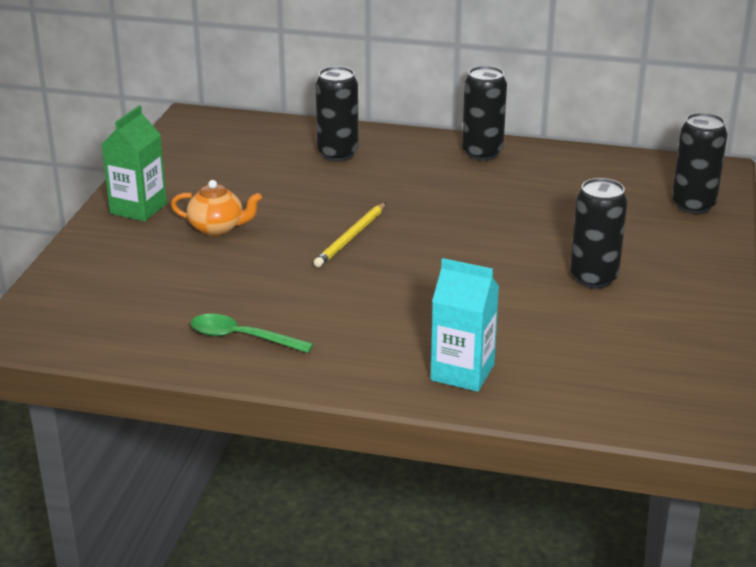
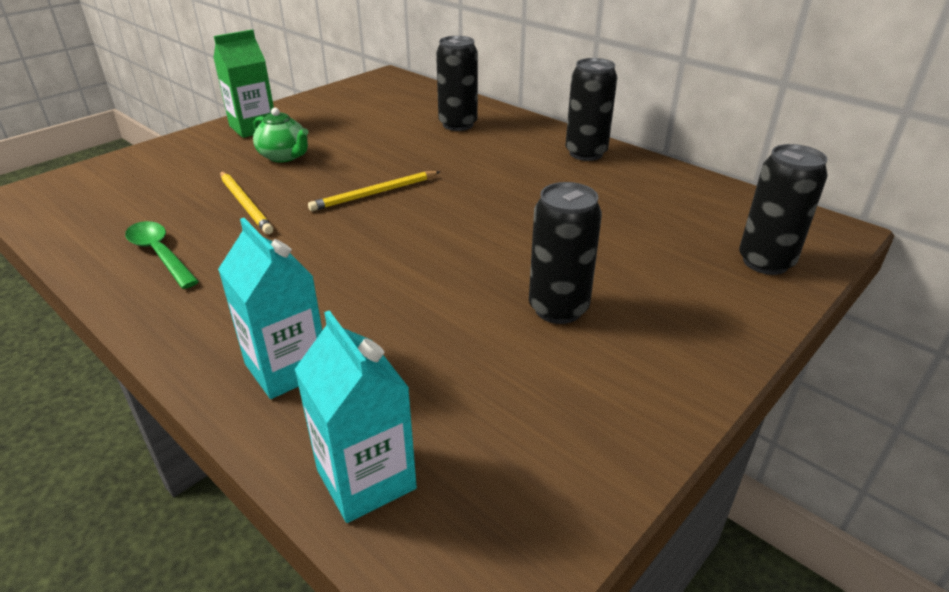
camera: 30 degrees right, 5 degrees up
(217, 228) = (284, 156): orange teapot -> green teapot
(250, 279) = (245, 204): none -> yellow pencil
(591, 406) = (366, 479): none -> turquoise carton

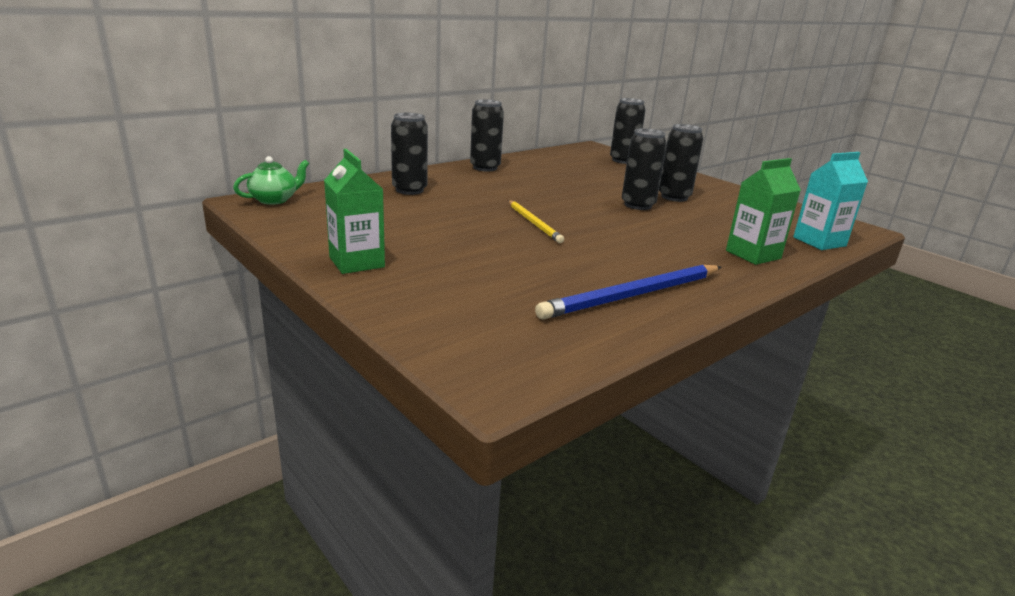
camera: 85 degrees left, 10 degrees down
(160, 254) = (632, 296): green spoon -> blue pencil
(245, 204) = (545, 265): yellow pencil -> none
(284, 156) = (446, 250): green teapot -> green teapot (274, 200)
(287, 368) = (753, 254): turquoise carton -> green carton
(488, 269) = (638, 205): none -> black can

